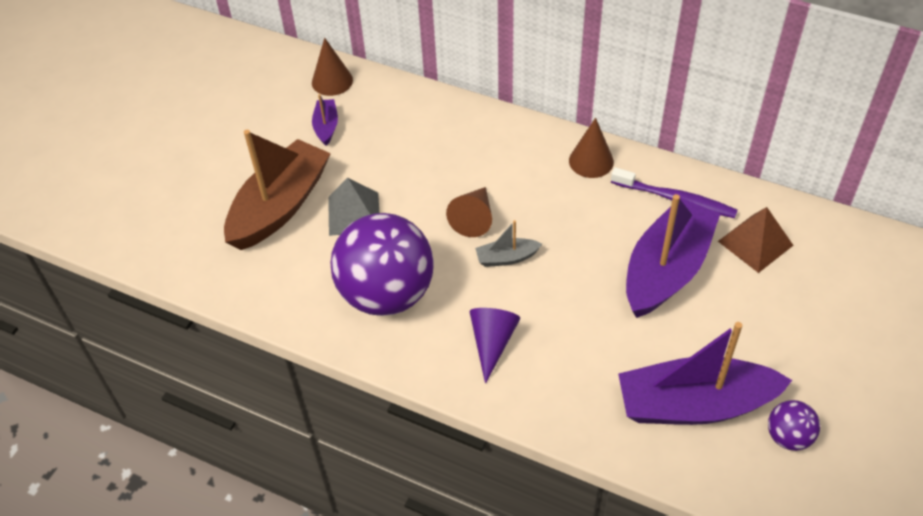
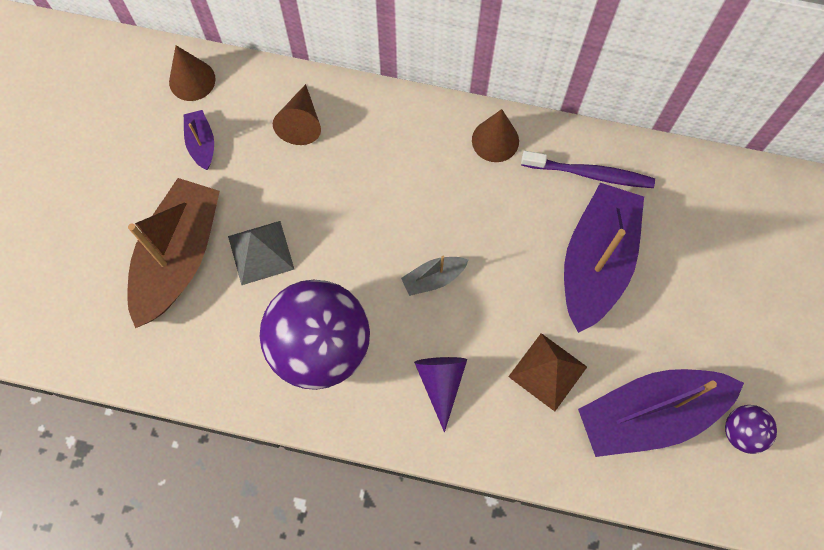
camera: 15 degrees left, 20 degrees up
(474, 218) = (389, 235): brown cone -> brown cone (301, 123)
(755, 243) = (677, 214): brown pyramid -> brown pyramid (547, 371)

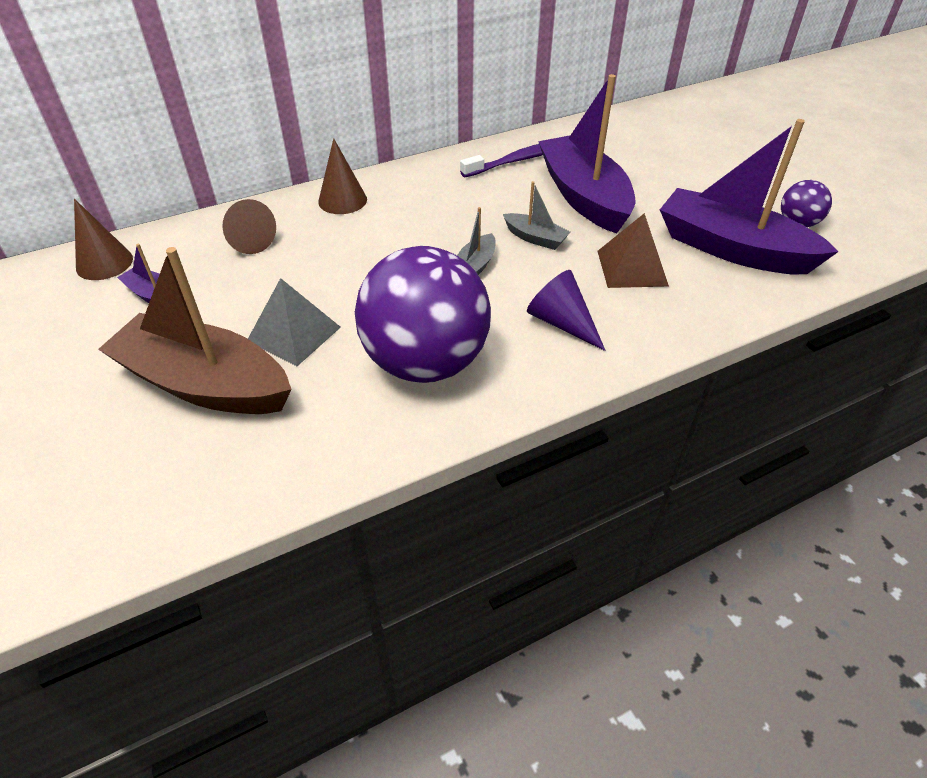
camera: 40 degrees left, 25 degrees down
(179, 257) = (205, 384): brown boat -> brown boat turned 45 degrees counterclockwise
(495, 140) = (429, 176): brown cone -> brown cone (342, 200)
(507, 282) = (535, 238): none -> grey boat
(649, 415) = (732, 249): purple boat -> purple boat turned 90 degrees clockwise

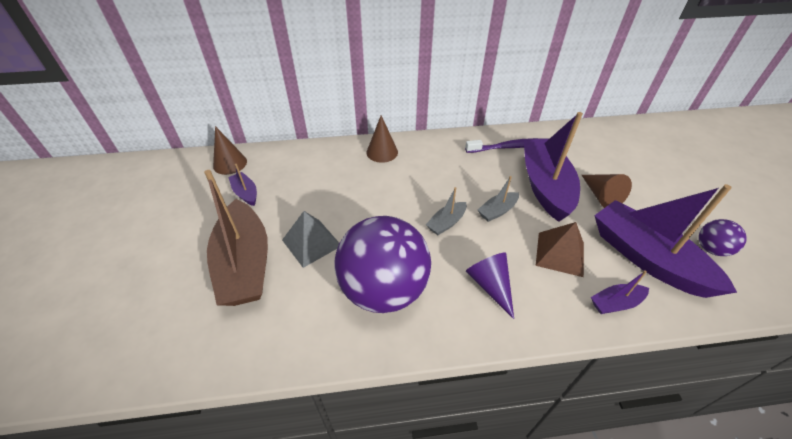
camera: 20 degrees right, 0 degrees up
(205, 384) = (245, 264): brown boat -> brown boat turned 150 degrees counterclockwise
(248, 239) = (314, 167): brown cone -> brown cone (601, 196)
(535, 238) = (497, 211): grey boat -> grey boat turned 90 degrees clockwise
(714, 304) = (615, 303): none -> purple boat

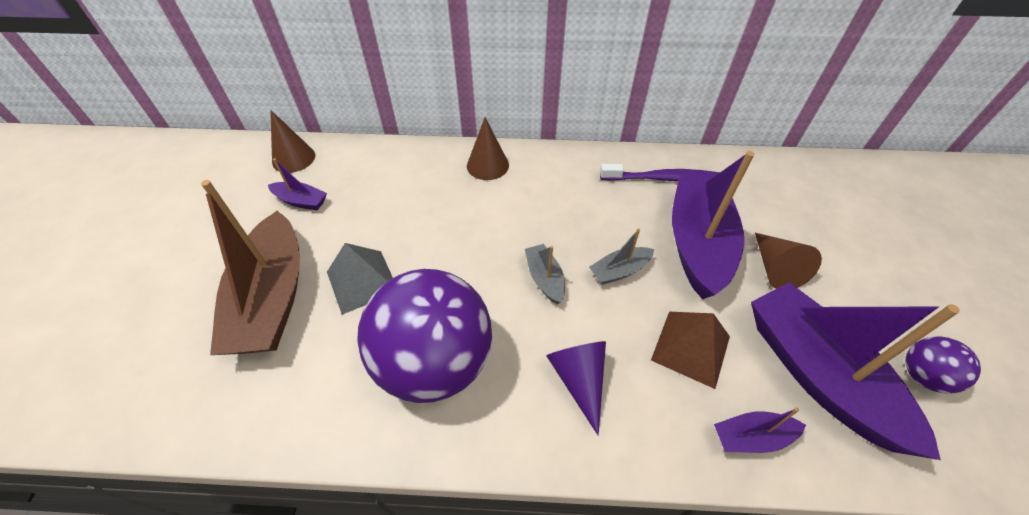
camera: 10 degrees right, 5 degrees up
(246, 193) = (301, 201): purple boat -> purple boat turned 135 degrees clockwise
(446, 223) = (544, 278): grey boat -> grey boat turned 105 degrees clockwise

